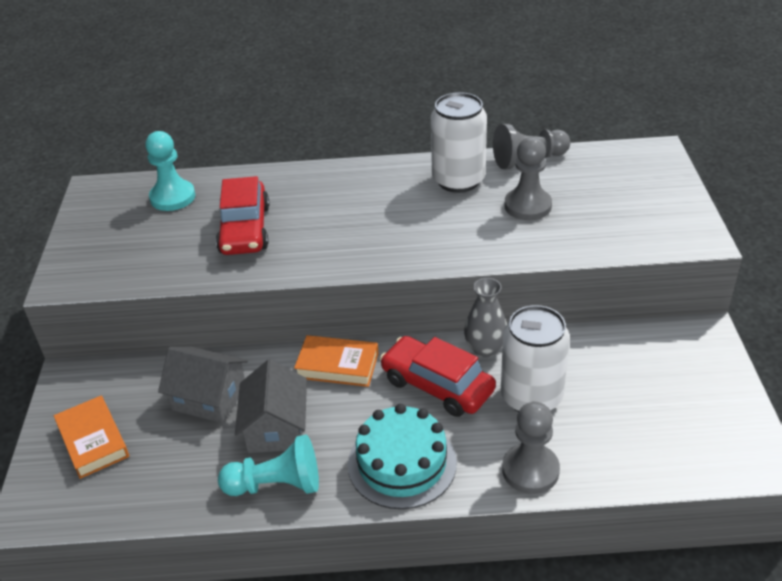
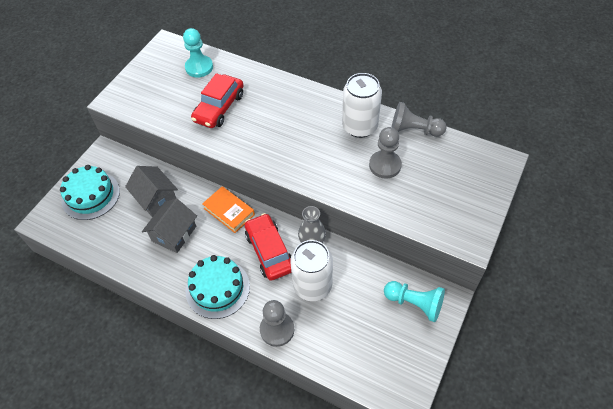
camera: 30 degrees right, 15 degrees up
(93, 440) = (91, 195): orange book -> turquoise cake
(276, 485) = (152, 267): turquoise pawn -> turquoise pawn (414, 303)

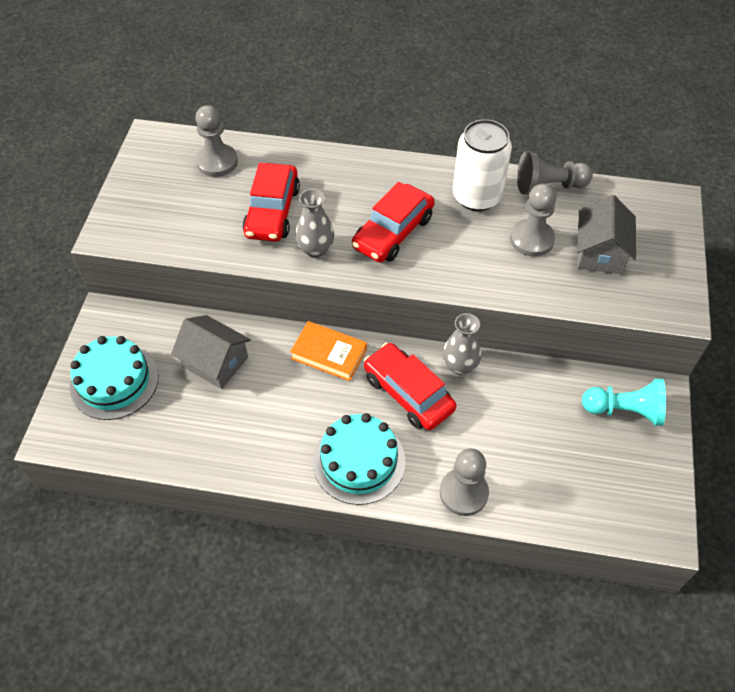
camera: 20 degrees left, 0 degrees up
(174, 233) = (263, 403): grey house -> grey house (600, 252)
(199, 67) = (217, 162): turquoise pawn -> grey pawn
(235, 139) = (315, 249): none -> grey vase
(291, 139) = (393, 232): none -> red car
(312, 285) = (485, 423): white can -> none

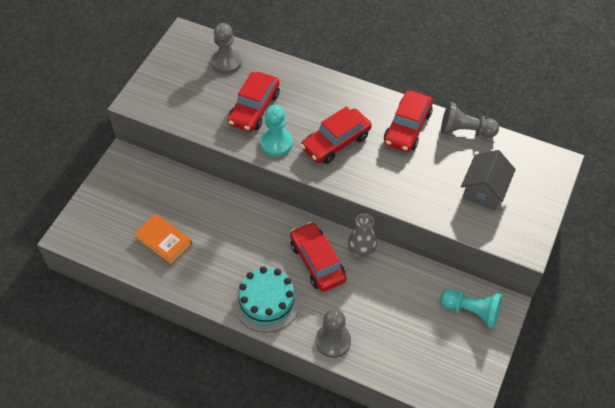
camera: 15 degrees right, 0 degrees up
(114, 381) = (116, 206): turquoise cake -> none
(215, 362) = (188, 208): grey house -> none
(315, 249) = (276, 143): grey vase -> turquoise pawn
(329, 354) = (270, 220): orange book -> orange book (164, 241)
(476, 196) = (407, 128): white can -> red car
(531, 239) = (436, 169): grey pawn -> none

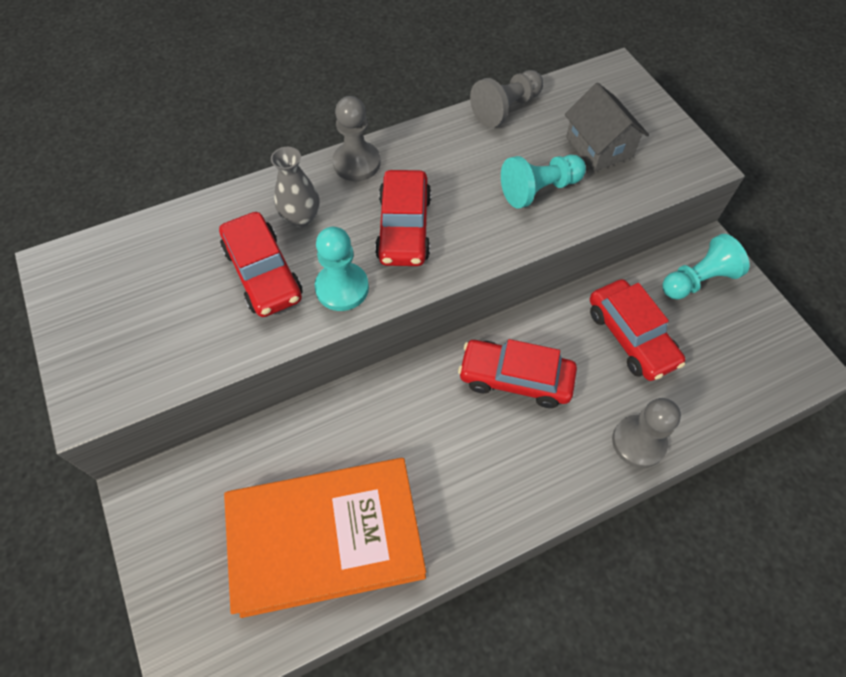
camera: 50 degrees left, 5 degrees up
(164, 241) = (327, 538): orange book -> orange book, size x2.13
(226, 62) = (157, 252): grey pawn -> grey pawn (356, 163)
(267, 301) = (526, 476): turquoise cake -> none
(361, 250) = (538, 323): grey vase -> grey vase (301, 217)
(407, 128) = (452, 151): red car -> red car (631, 337)
(422, 182) = (539, 190): none -> turquoise pawn

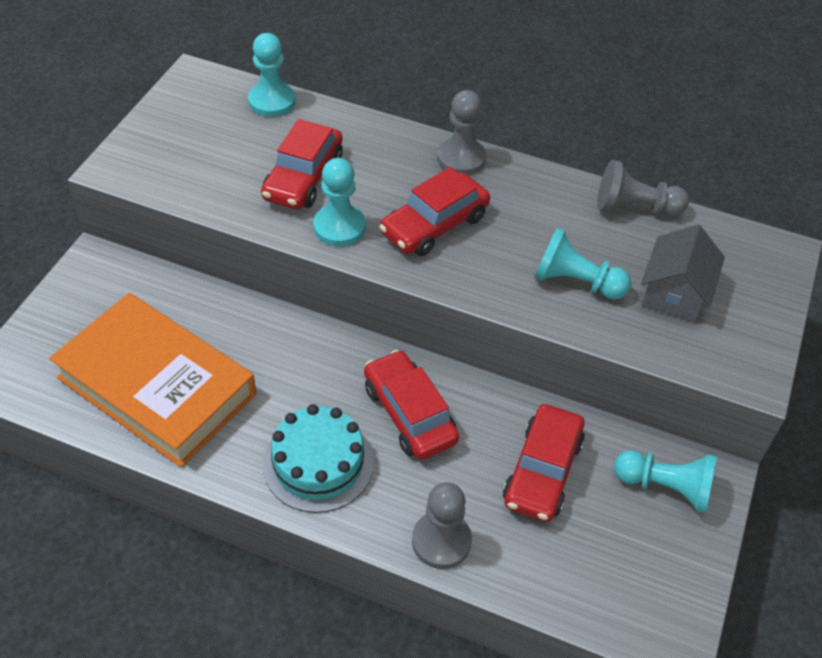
camera: 45 degrees right, 10 degrees down
(154, 232) = (272, 101): none -> turquoise pawn
(301, 217) = (374, 163): grey vase -> none
(506, 472) = (318, 463): none -> turquoise cake

